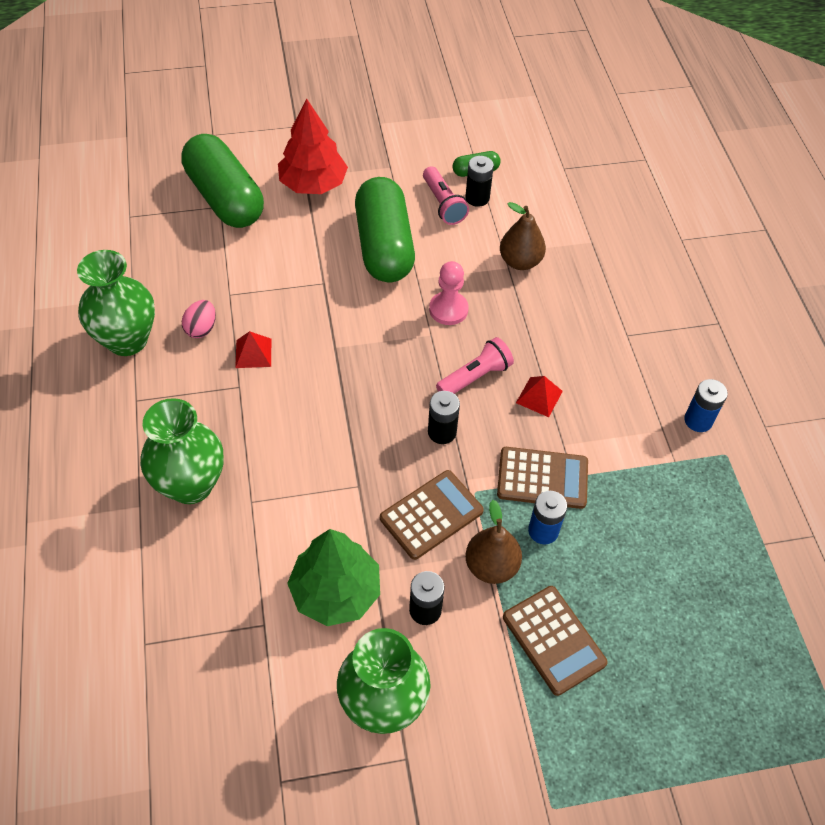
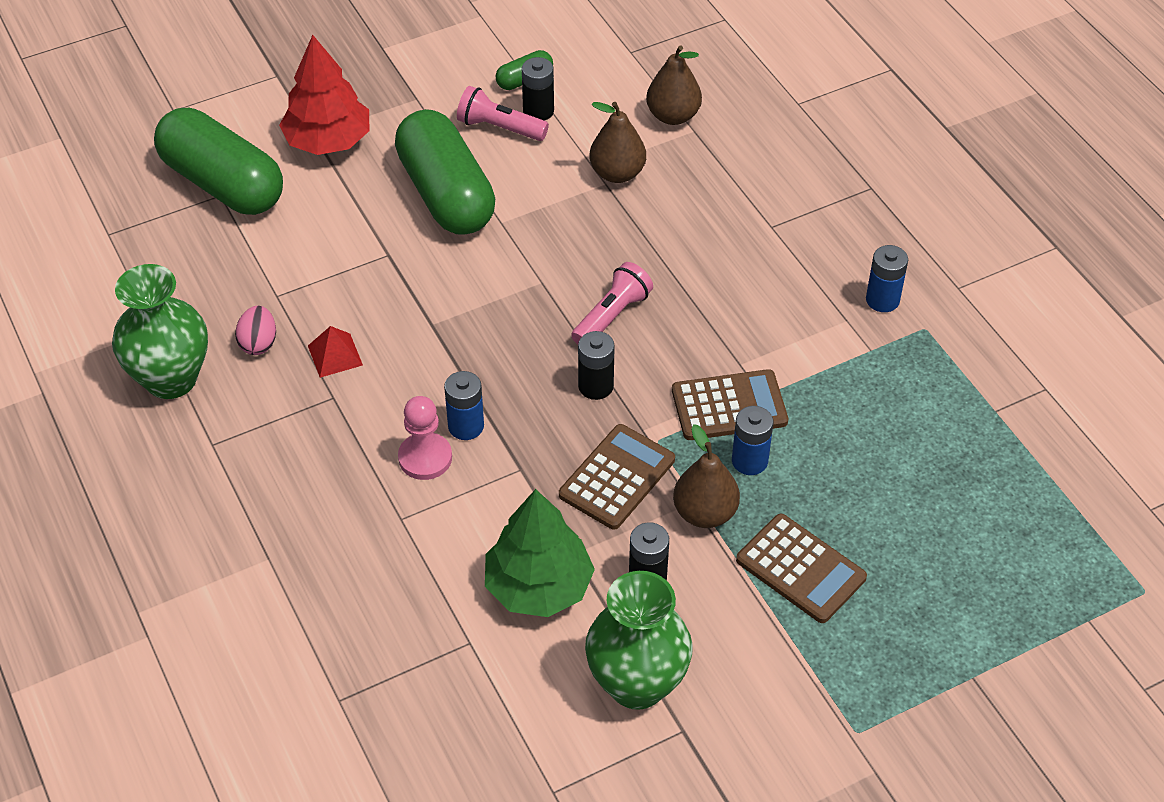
camera: 15 degrees left, 5 degrees down
(191, 485) = (321, 519): green vase -> none
(329, 438) = (466, 426): none -> blue battery
(443, 204) = (499, 128): pink flashlight -> pink flashlight turned 150 degrees clockwise
(448, 309) = (552, 248): pink pawn -> pink pawn (425, 458)
(539, 396) = (694, 319): red pyramid -> none
(579, 226) = (673, 116): none -> brown pear

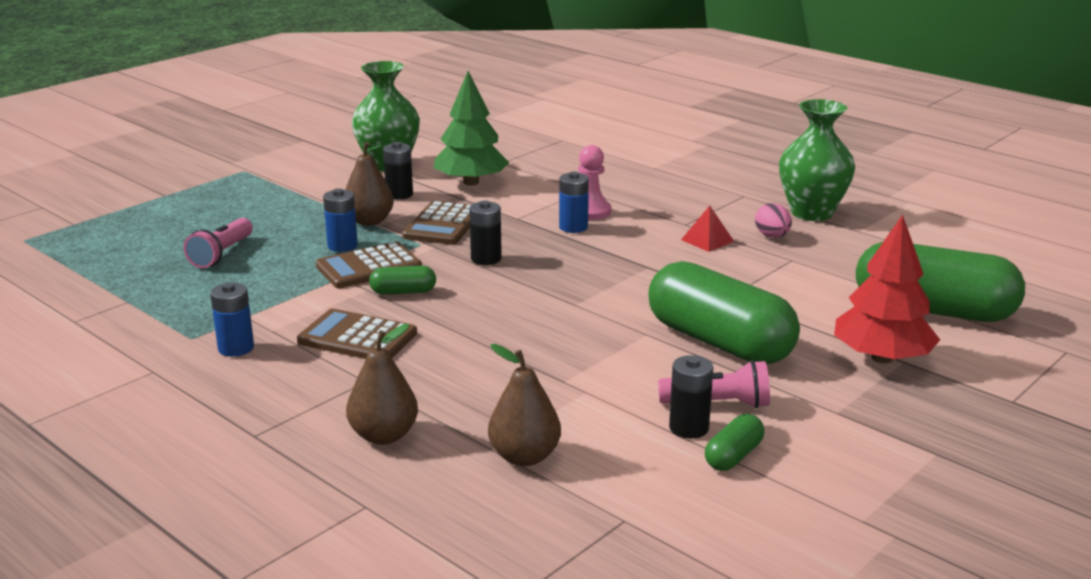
camera: 160 degrees right, 25 degrees down
(612, 316) = (497, 295): pink flashlight -> pink flashlight (222, 254)
(617, 173) = (557, 391): brown pear -> brown pear (384, 436)
(704, 347) = (403, 292): none -> green capsule
(800, 569) = (291, 212): brown calculator -> brown calculator (357, 337)

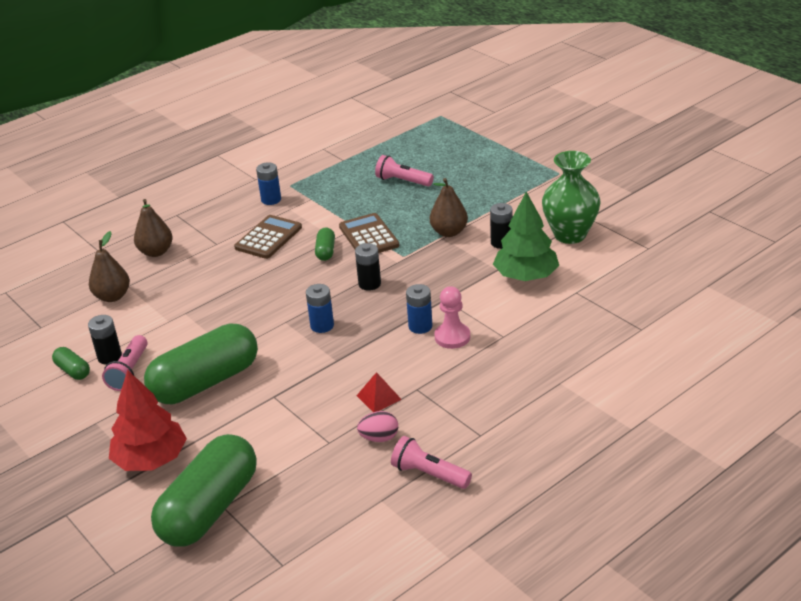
camera: 100 degrees right, 10 degrees up
(342, 246) = (406, 224): blue battery -> blue battery (322, 326)
(443, 225) = (437, 264): brown calculator -> none
(811, 213) = (429, 474): green vase -> pink flashlight

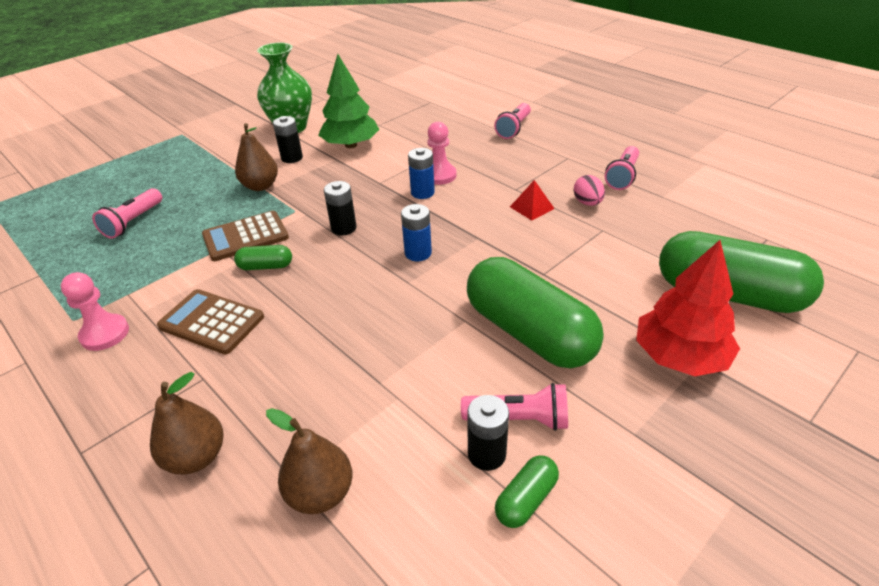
camera: 95 degrees left, 5 degrees up
(271, 200) = (105, 334): blue battery -> pink pawn
(559, 396) = (514, 129): none -> pink flashlight

